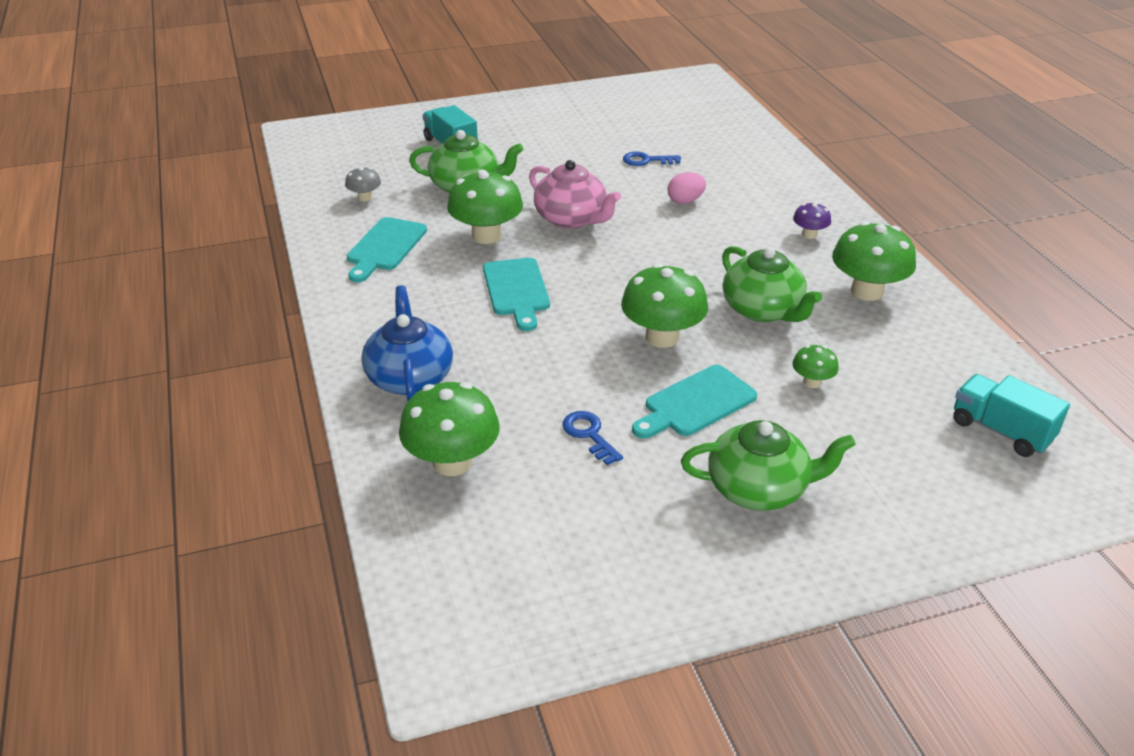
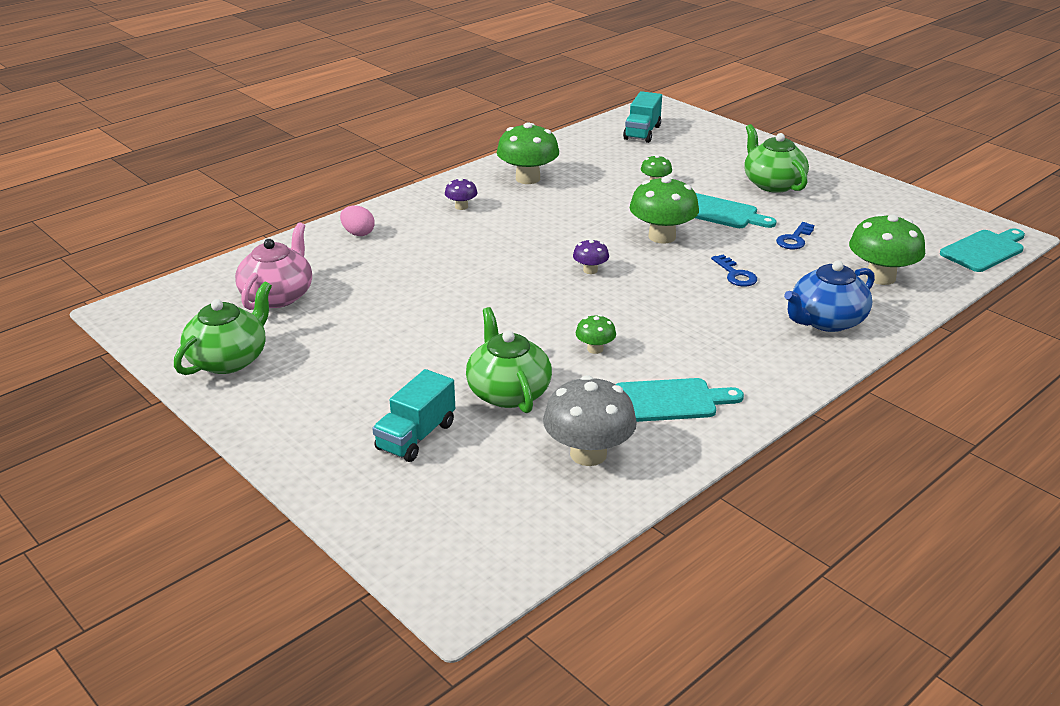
camera: 115 degrees left, 5 degrees down
(365, 198) = (588, 454): grey mushroom -> grey mushroom, size x1.99
(486, 236) = (595, 349): green mushroom -> green mushroom, size x0.50
(516, 290) = (666, 308): turquoise cutting board -> turquoise cutting board (984, 250)
(571, 219) = (524, 313): pink teapot -> pink teapot (278, 296)
(620, 271) = (590, 270): none -> purple mushroom
(646, 160) = (373, 300): blue key -> blue key (735, 274)
(685, 201) = (445, 265): pink egg -> pink egg (358, 233)
(763, 310) = (588, 208): green teapot -> green teapot (229, 359)

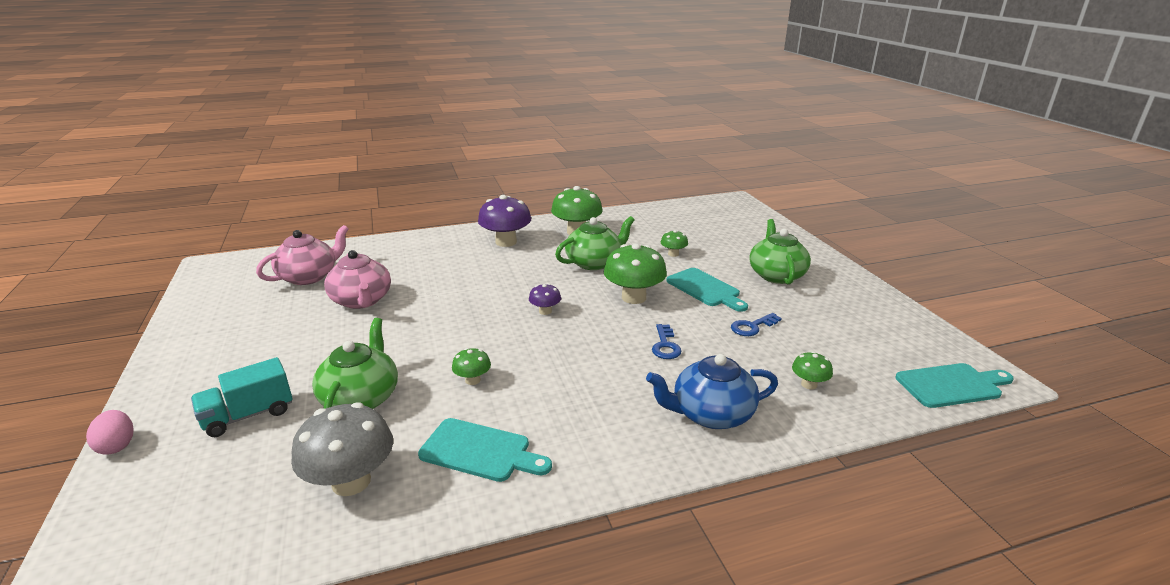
camera: 25 degrees right, 5 degrees down
(229, 359) = (219, 314): green teapot -> green teapot (594, 262)
(358, 233) = (415, 246): pink egg -> pink egg (117, 446)
(380, 306) = (362, 301): none -> pink teapot
(461, 206) = (506, 242): purple mushroom -> purple mushroom, size x1.99
(642, 133) = (701, 216): turquoise truck -> none
(880, 277) = (809, 384): green mushroom -> green mushroom, size x0.50

